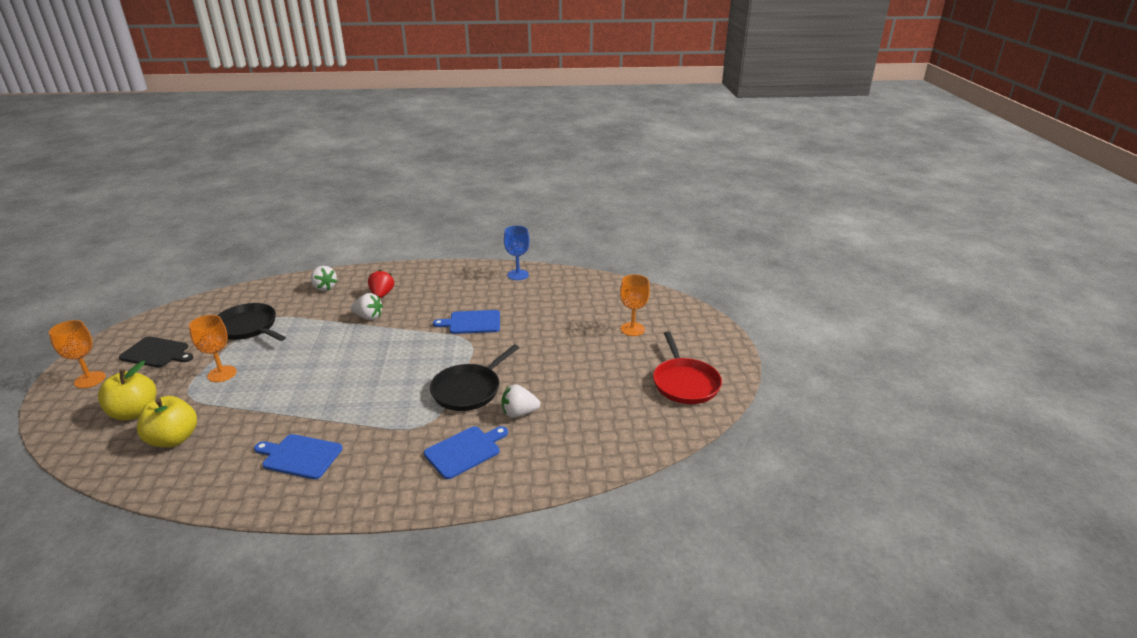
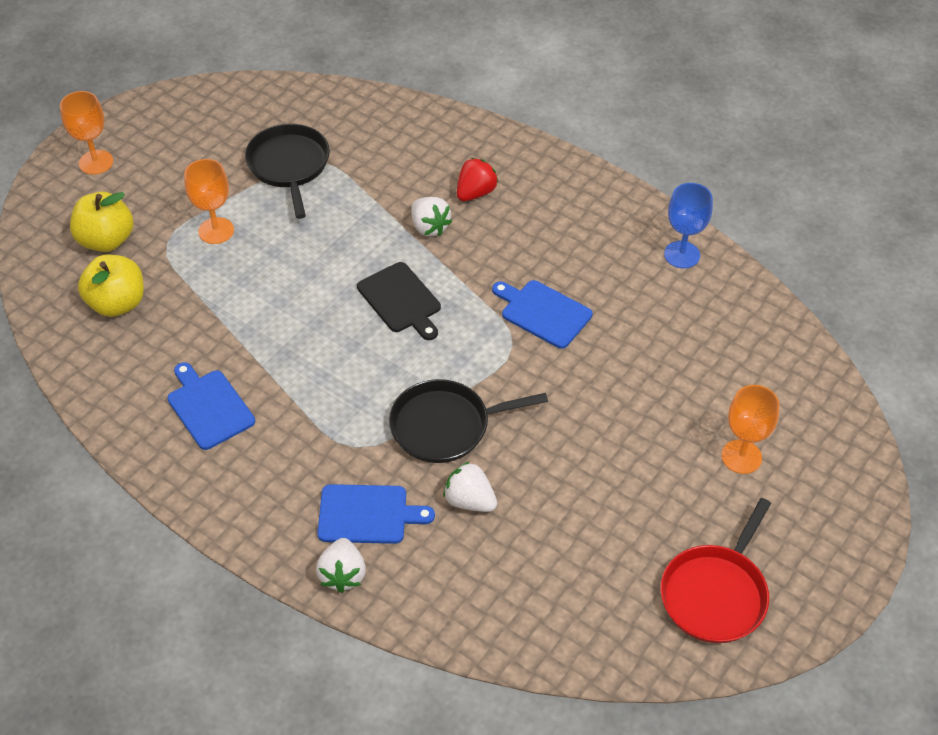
camera: 40 degrees right, 20 degrees up
(157, 353) = (177, 155): black cutting board -> black cutting board (401, 300)
(324, 288) = (418, 139): white strawberry -> white strawberry (342, 575)

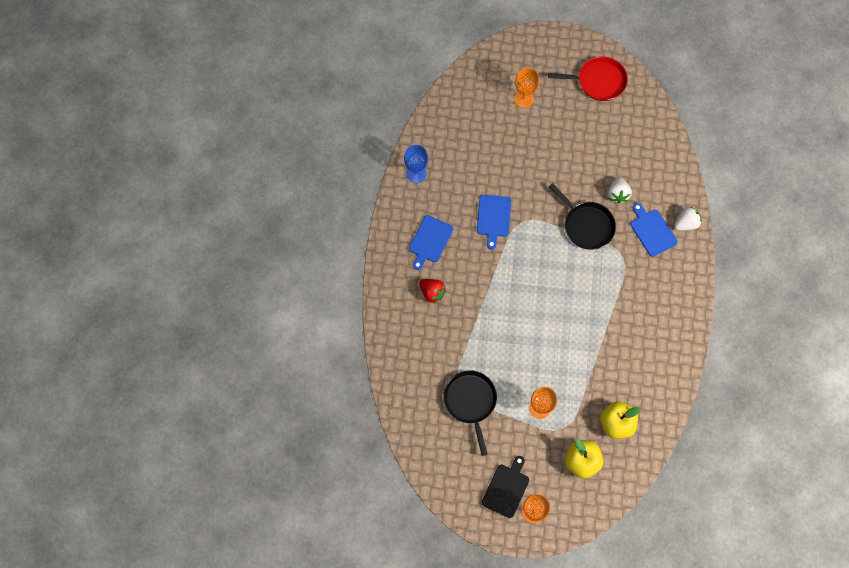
camera: 120 degrees left, 20 degrees up
(208, 407) = (645, 335): blue cutting board -> blue cutting board (430, 241)
(289, 166) = (470, 402): black pan -> black pan turned 120 degrees clockwise
(401, 300) = (527, 287): black cutting board -> black cutting board (506, 488)
(429, 227) = (470, 302): white strawberry -> none
(475, 193) = (432, 292): red strawberry -> red strawberry turned 150 degrees counterclockwise

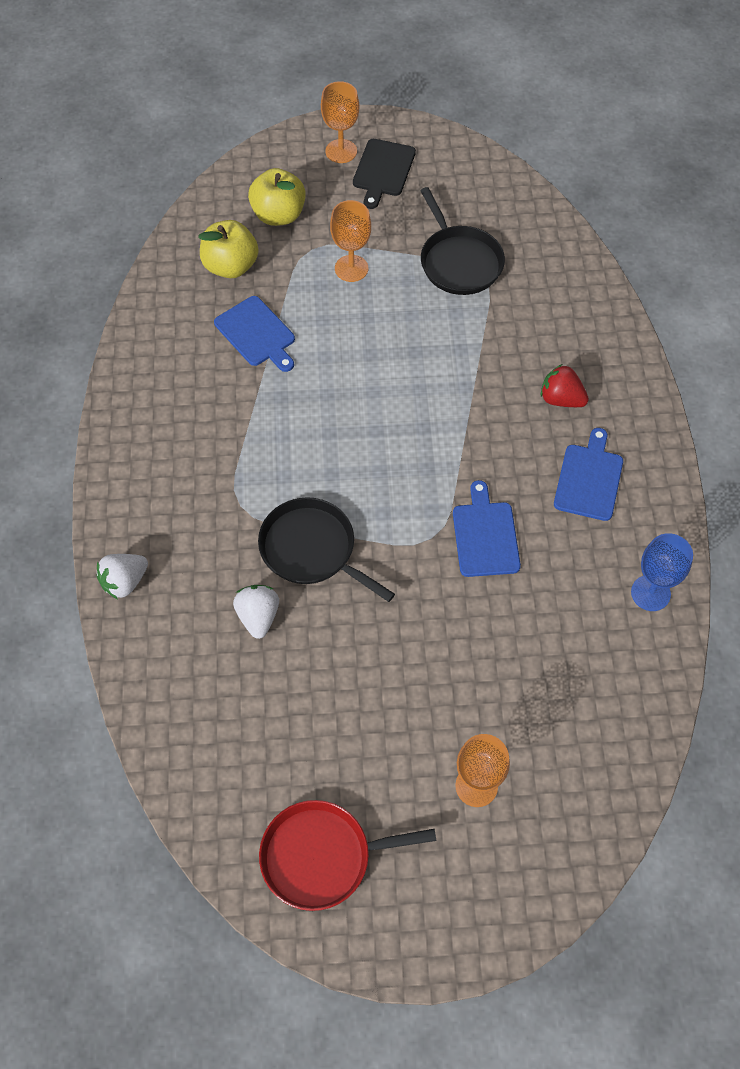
camera: 170 degrees right, 10 degrees down
(652, 231) = (188, 558): blue cutting board -> blue cutting board (257, 333)

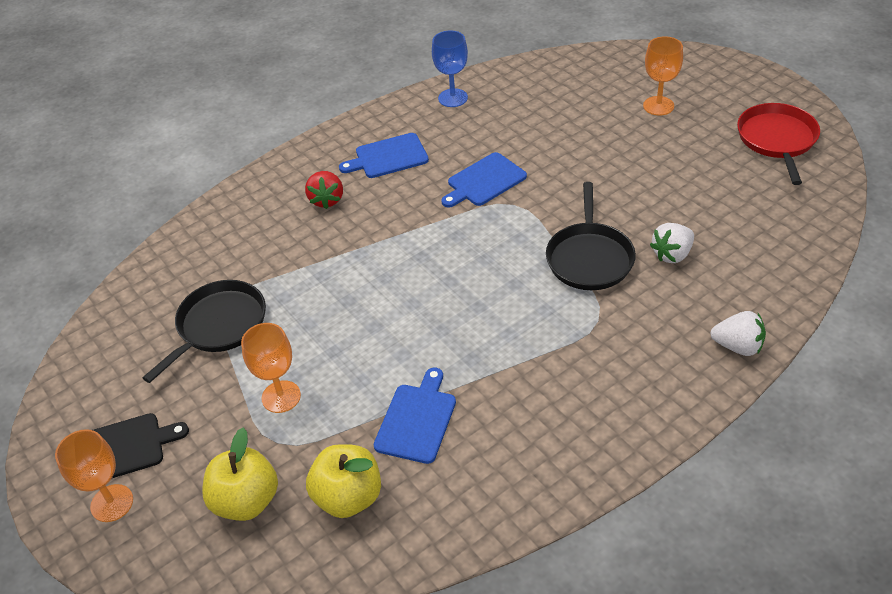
camera: 120 degrees left, 15 degrees down
(322, 856) = (777, 140): red pan -> red pan turned 135 degrees counterclockwise

